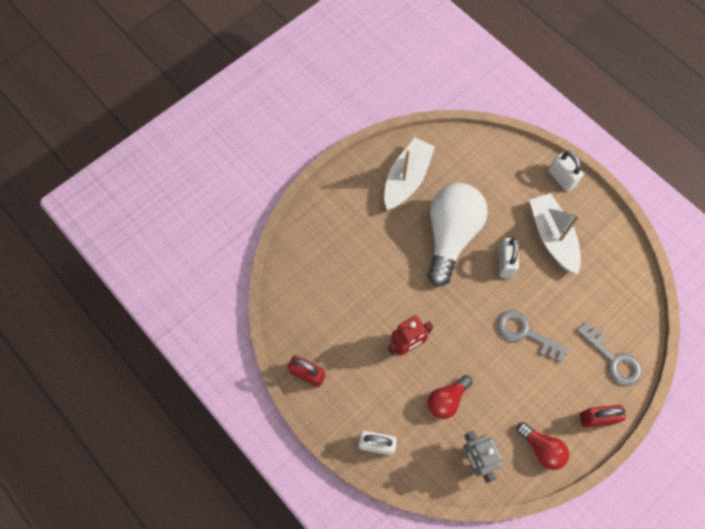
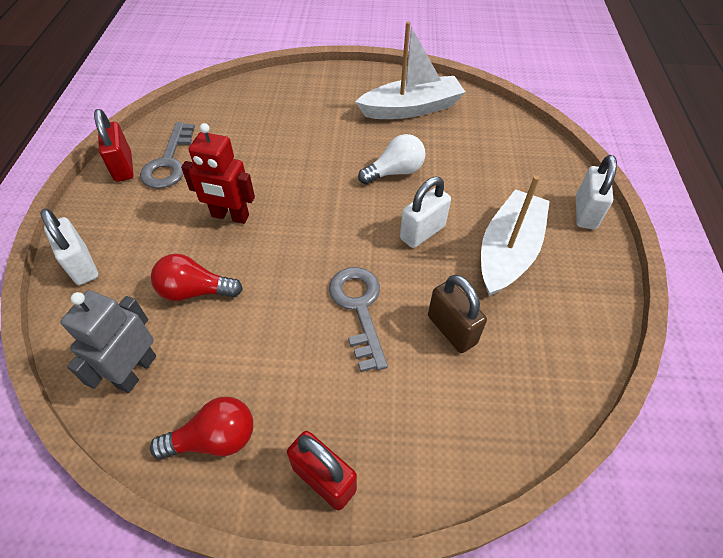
camera: 45 degrees right, 15 degrees down
(450, 236) = (395, 172): white light bulb -> white light bulb, size x0.50
(541, 448) = (214, 439): red light bulb -> red light bulb turned 105 degrees counterclockwise
(572, 305) = (451, 330): none -> brown padlock
(613, 358) = (434, 432): grey key -> grey key (169, 162)

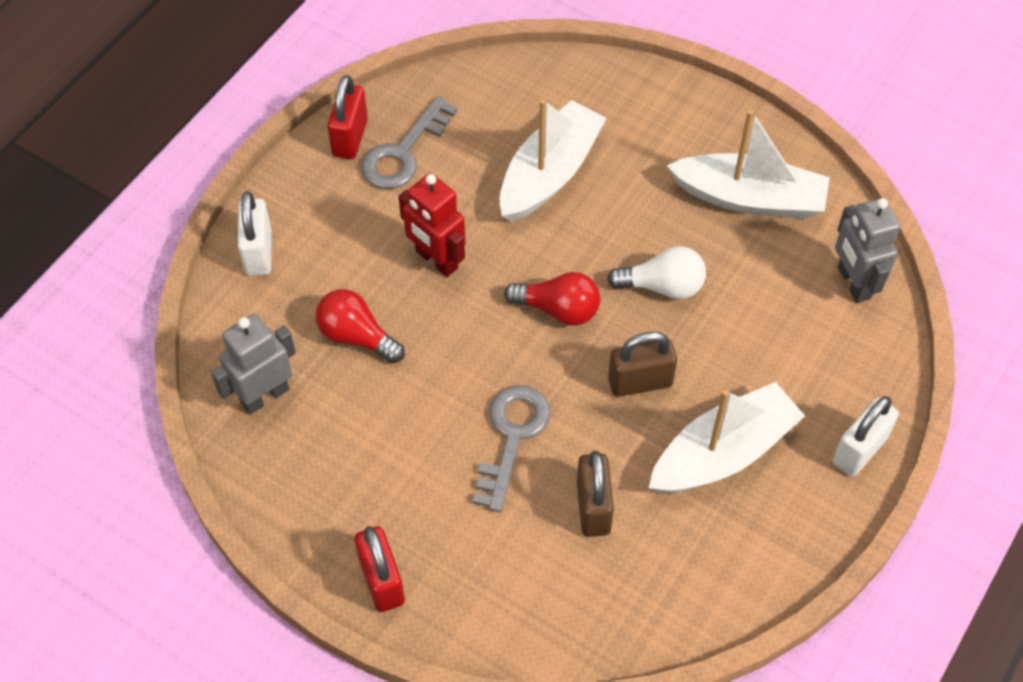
camera: 30 degrees right, 5 degrees up
(214, 439) = (305, 496): red light bulb -> red light bulb (558, 309)
(279, 139) = (550, 173): none -> white boat
(422, 232) = (640, 382): white padlock -> brown padlock
(503, 128) = (853, 283): none -> grey robot

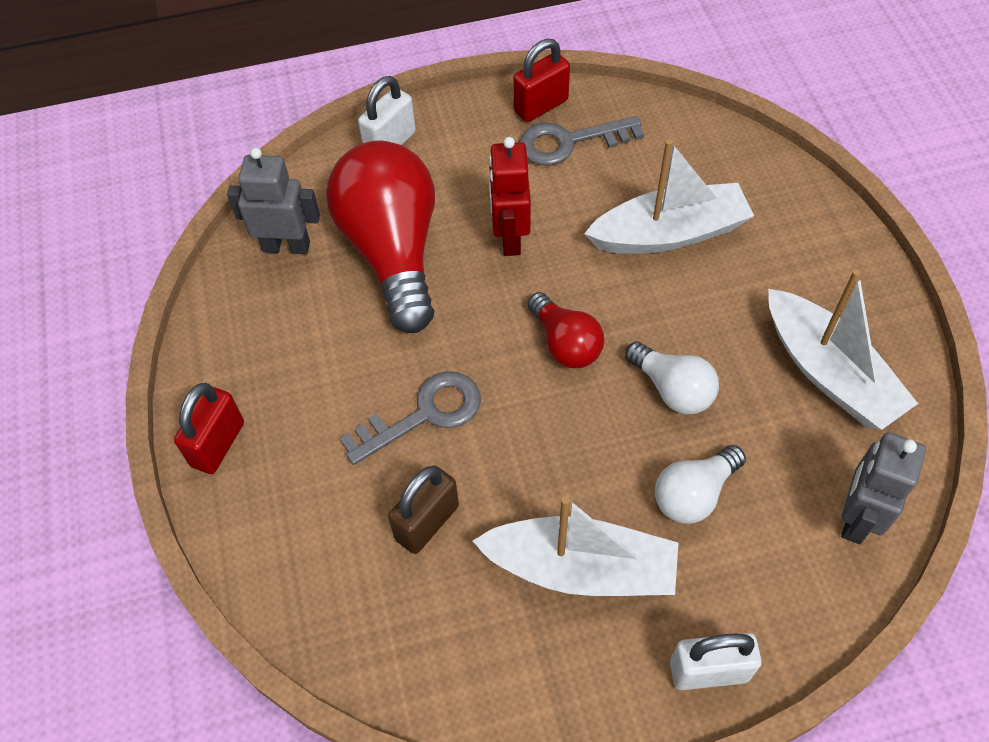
camera: 45 degrees right, 0 degrees up
(357, 336) = (393, 251): red light bulb -> red light bulb, size x1.99
(640, 382) = (571, 452): brown padlock -> none
(744, 346) = (694, 494): none -> white light bulb

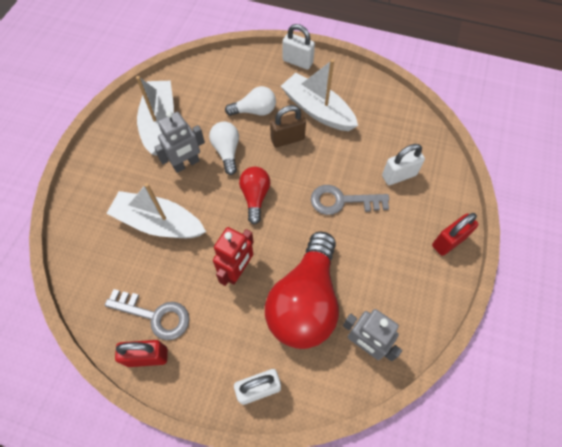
camera: 150 degrees left, 5 degrees up
(351, 516) = (399, 175): none -> white padlock
(427, 522) = (367, 156): brown padlock -> brown padlock (287, 139)
(856, 517) = (205, 74): grey robot -> grey robot (186, 164)

